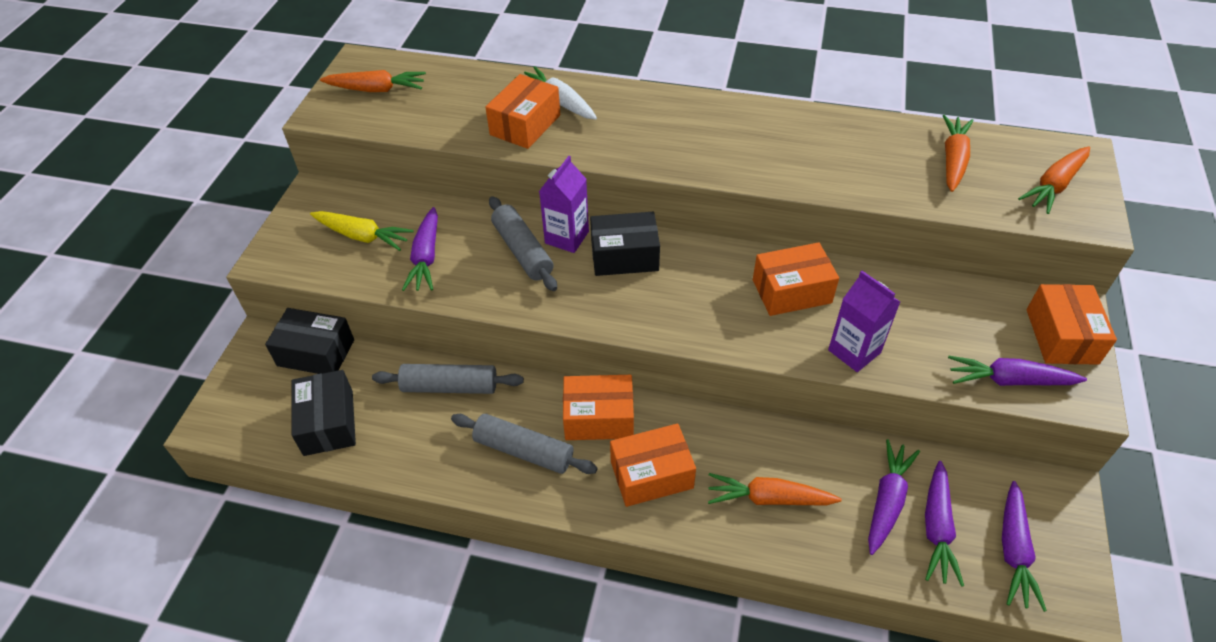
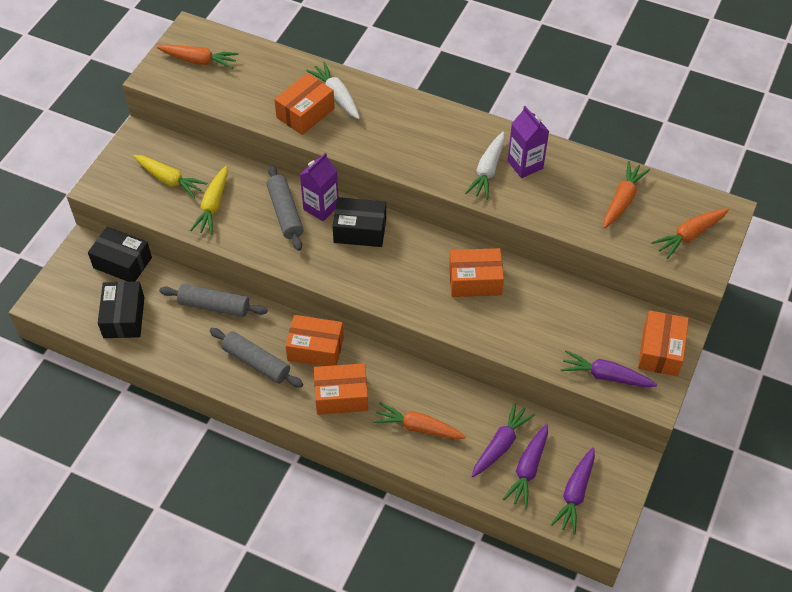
camera: 10 degrees right, 5 degrees up
(426, 257) = (213, 206): purple carrot -> yellow carrot
(774, 153) = (487, 171): none -> white carrot
(854, 351) = (503, 334): purple carton -> purple carton (525, 165)

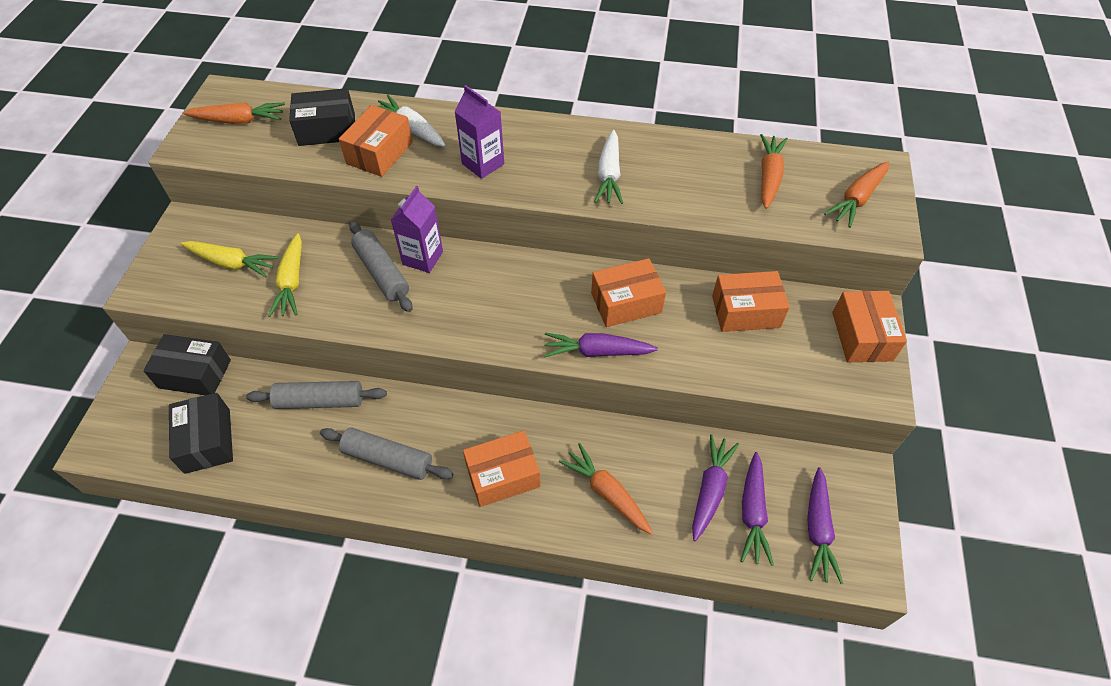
camera: 15 degrees left, 0 degrees up
(315, 348) = (456, 424): orange box -> orange box (745, 311)
(360, 230) = (475, 274): black box -> black box (327, 129)
(418, 427) = (606, 493): orange carrot -> orange carrot turned 45 degrees clockwise
(525, 165) = (648, 161): purple carton -> purple carton (483, 164)
(605, 376) = (815, 379): purple carrot -> purple carrot (597, 352)

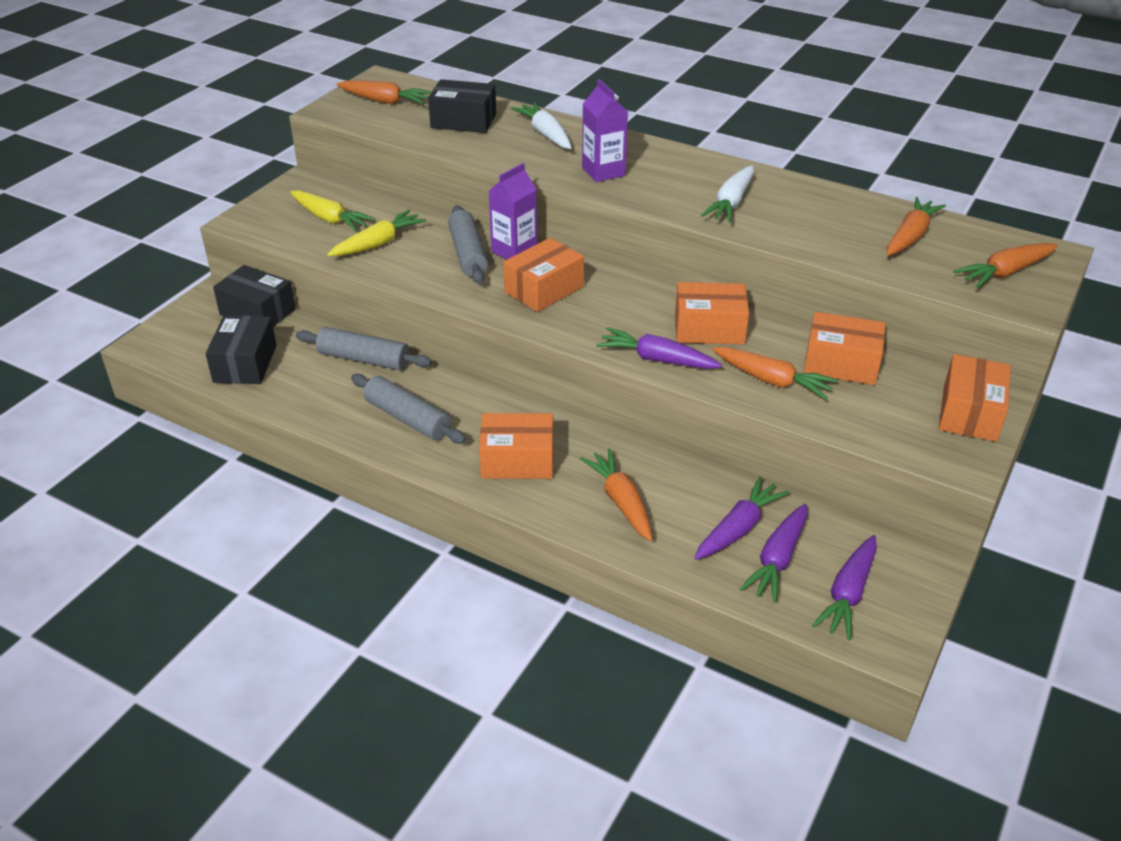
camera: 20 degrees right, 15 degrees down
(292, 282) = (378, 243): yellow carrot -> yellow carrot turned 150 degrees counterclockwise
(379, 153) = (505, 146): orange box -> orange box (544, 289)
(700, 347) = (772, 380): none -> orange carrot

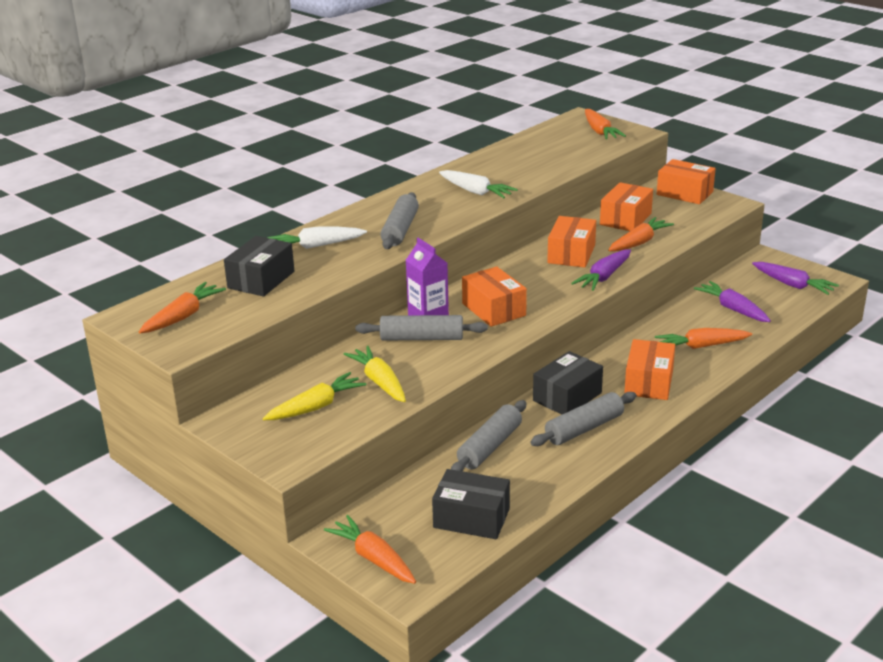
camera: 75 degrees left, 10 degrees down
(257, 312) = (382, 509): black box -> black box (567, 397)
(603, 172) = (400, 230): purple carton -> grey rolling pin
(777, 560) = (762, 301): purple carrot -> none
(910, 236) = (547, 147): orange carrot -> orange carrot (373, 558)

